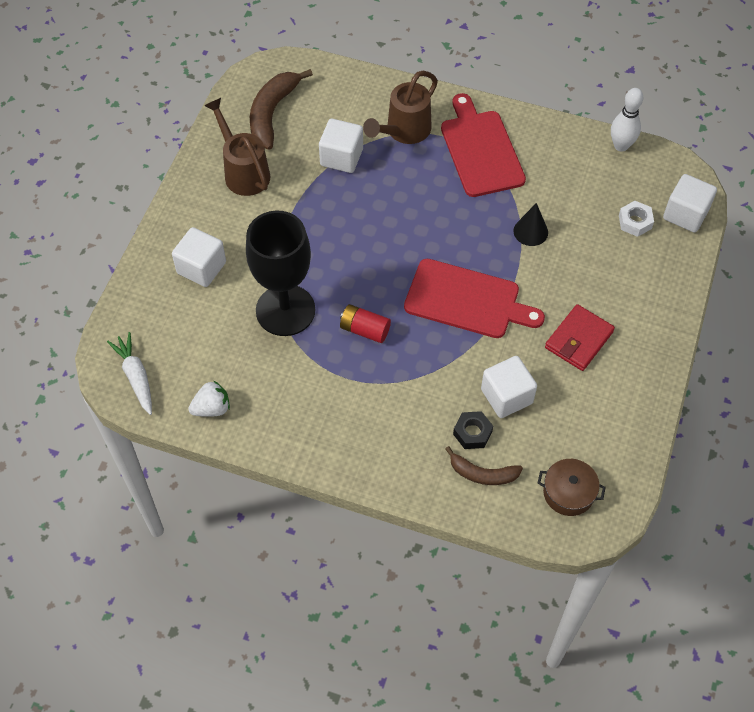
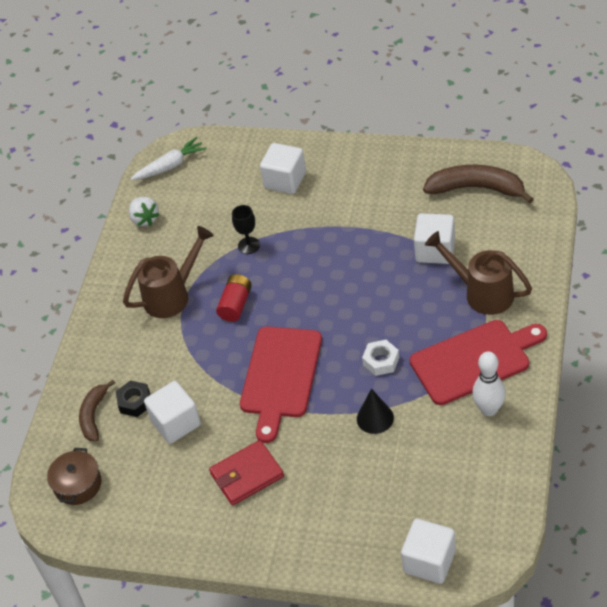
camera: 90 degrees right, 10 degrees down
(243, 172) = (399, 184): brown watering can -> brown watering can (172, 295)
(285, 310) = (249, 245): black goblet -> black goblet, size x0.41
(578, 340) = (247, 475): red wallet -> red wallet turned 60 degrees counterclockwise
(621, 146) = (515, 489): white bowling pin -> white bowling pin (489, 409)
(635, 222) = (407, 512): white nut -> white nut (381, 361)

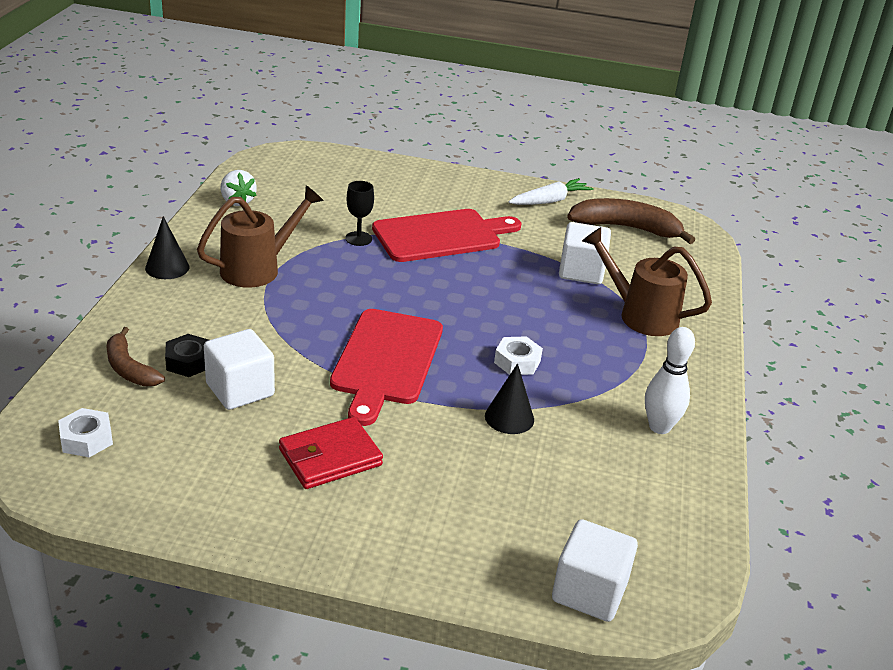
camera: 10 degrees left, 15 degrees down
(77, 484) = (86, 439): brown pot -> white nut
(94, 415) = (129, 368): brown banana -> brown banana turned 45 degrees counterclockwise
(102, 307) = (167, 267): none -> black cone
(170, 166) = (275, 165): white carrot -> white carrot (549, 201)
(235, 305) = (336, 287): red battery -> none
(285, 180) = (406, 193): white cube -> none
(474, 360) = (636, 376): red cutting board -> red cutting board (441, 235)

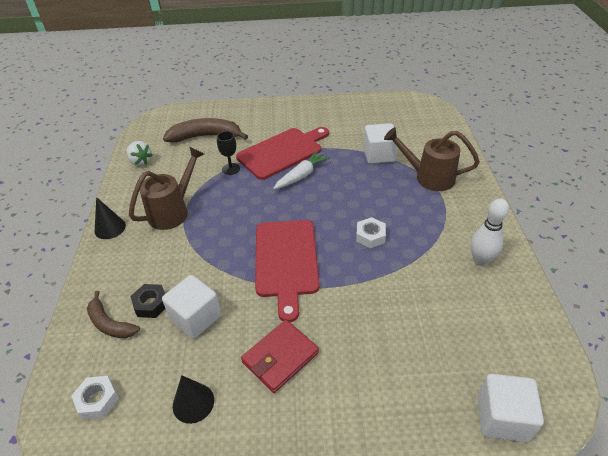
camera: 10 degrees left, 10 degrees up
(509, 417) = (385, 283): black cone -> black cone (193, 403)
(549, 201) = (337, 109): white carrot -> white carrot (301, 175)
(626, 228) = (391, 116): brown banana -> brown banana (205, 137)

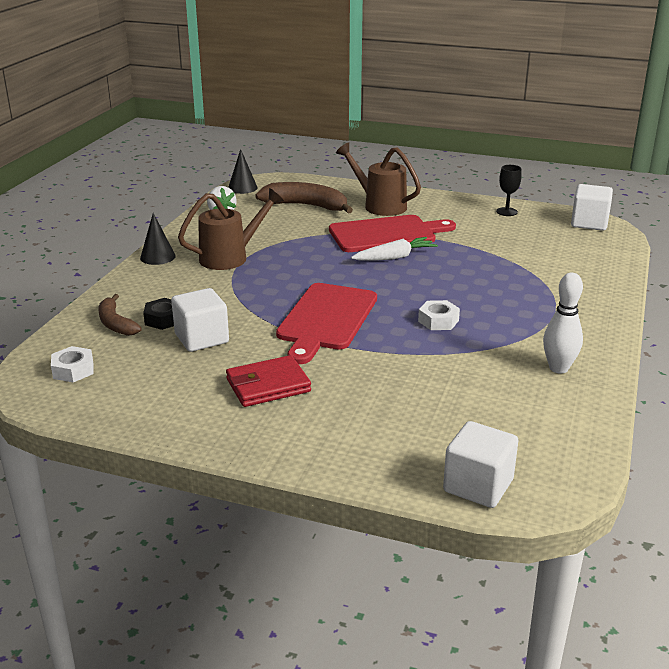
camera: 20 degrees right, 15 degrees down
(193, 403) = (160, 394): black cone -> black cone (242, 188)
(231, 169) = (316, 237): black goblet -> black goblet (506, 212)
(379, 155) = (504, 258): white cube -> white cube (589, 223)
(429, 177) = (553, 289): brown watering can -> brown watering can (380, 205)

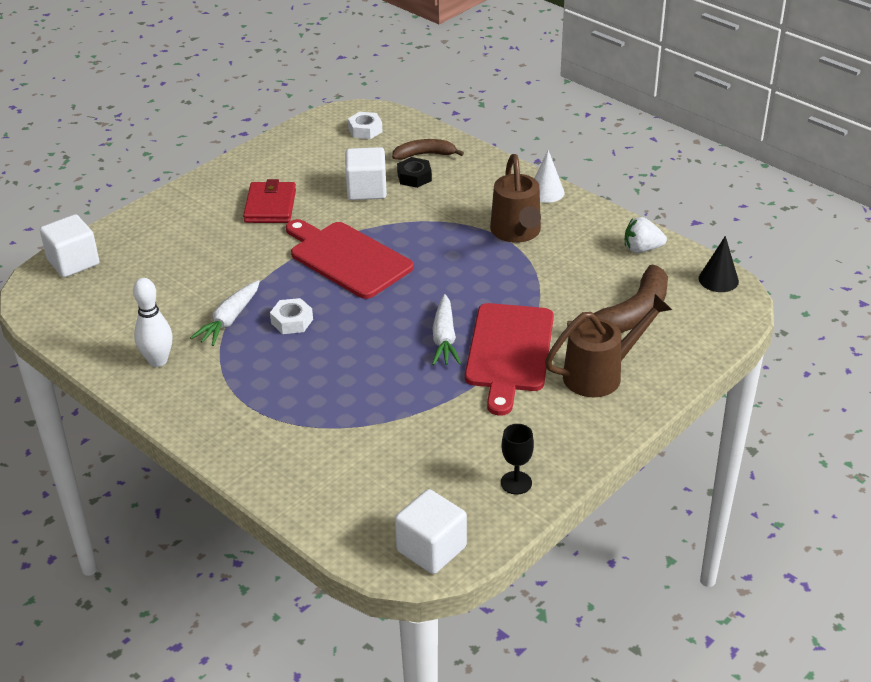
camera: 115 degrees right, 10 degrees up
(157, 257) = (546, 192): black cone -> white cone
(467, 351) = (229, 319): none -> white carrot

